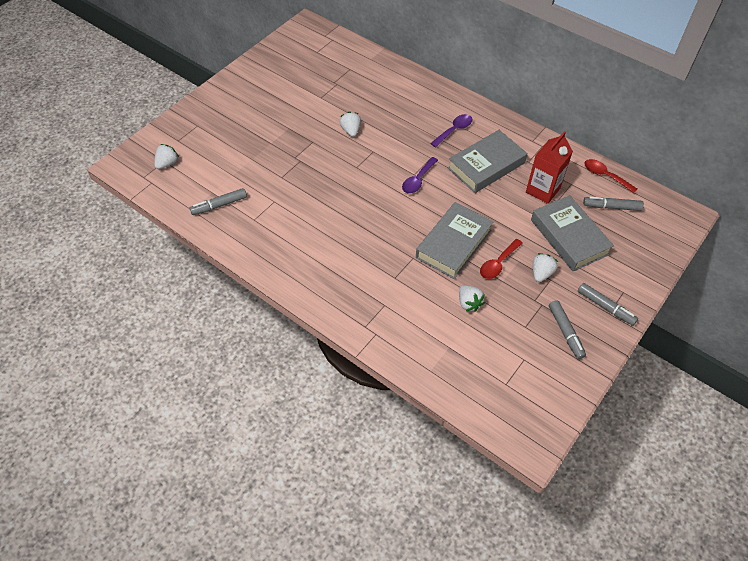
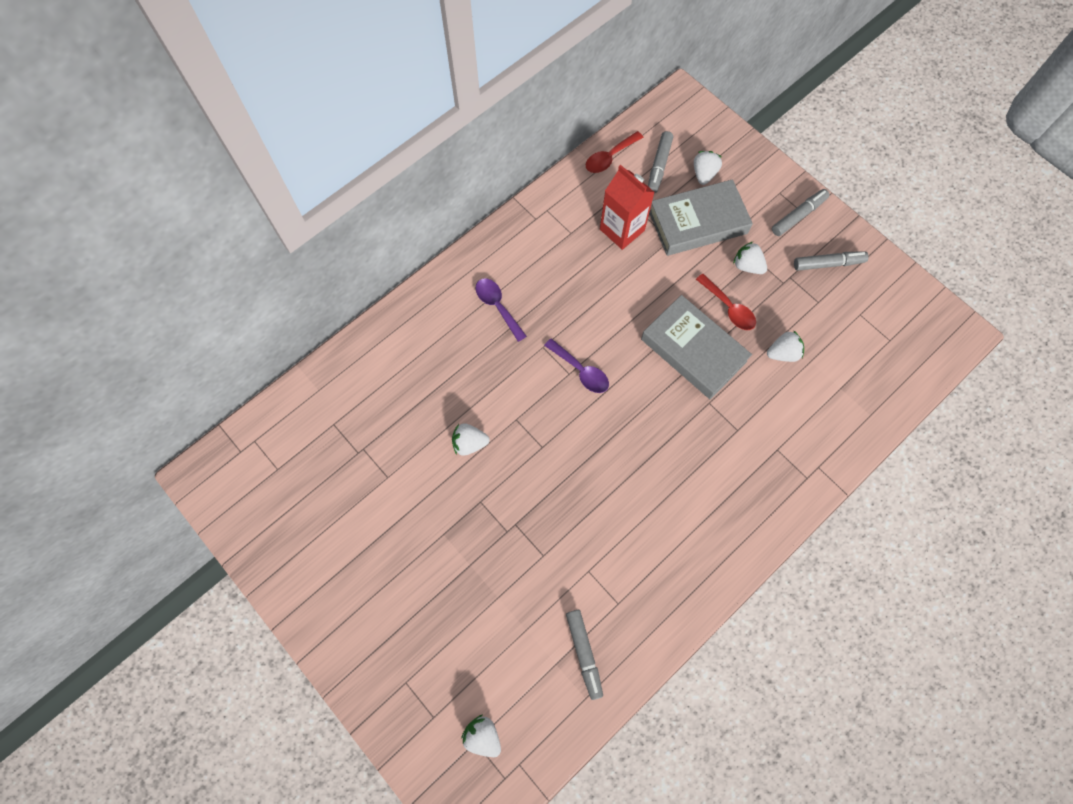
camera: 80 degrees left, 15 degrees up
(486, 165) = (569, 282): grey book -> none
(617, 237) = (704, 174): none -> white strawberry

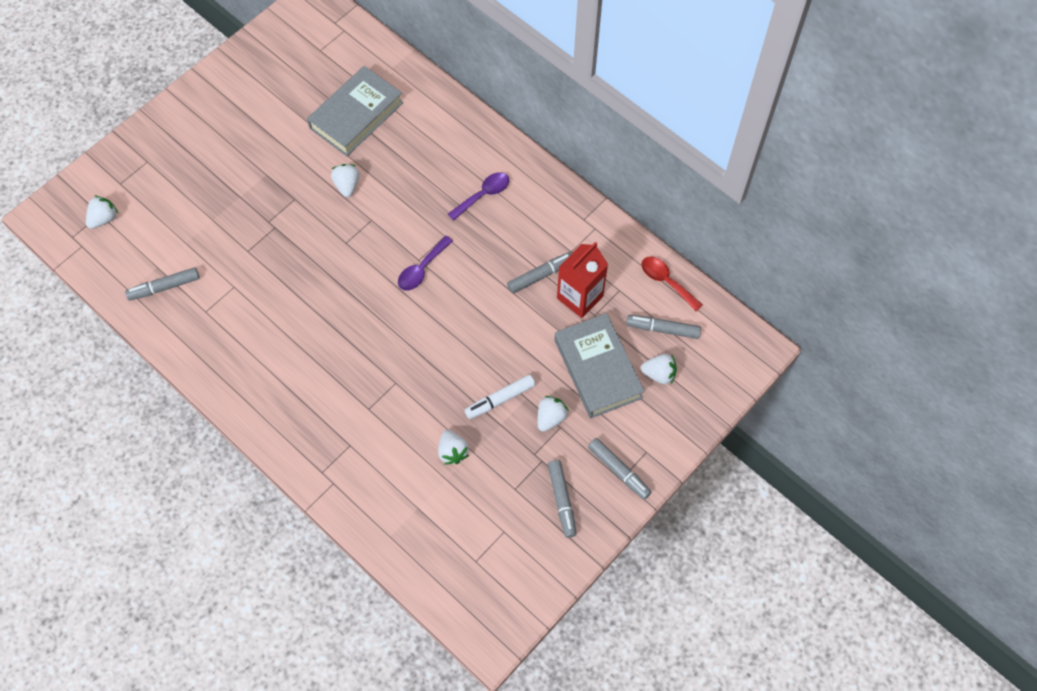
camera: 85 degrees right, 5 degrees down
(596, 261) = (540, 275): none -> grey marker
(693, 350) = (450, 367): grey book -> grey book (356, 115)
(728, 307) = (500, 399): red spoon -> white marker

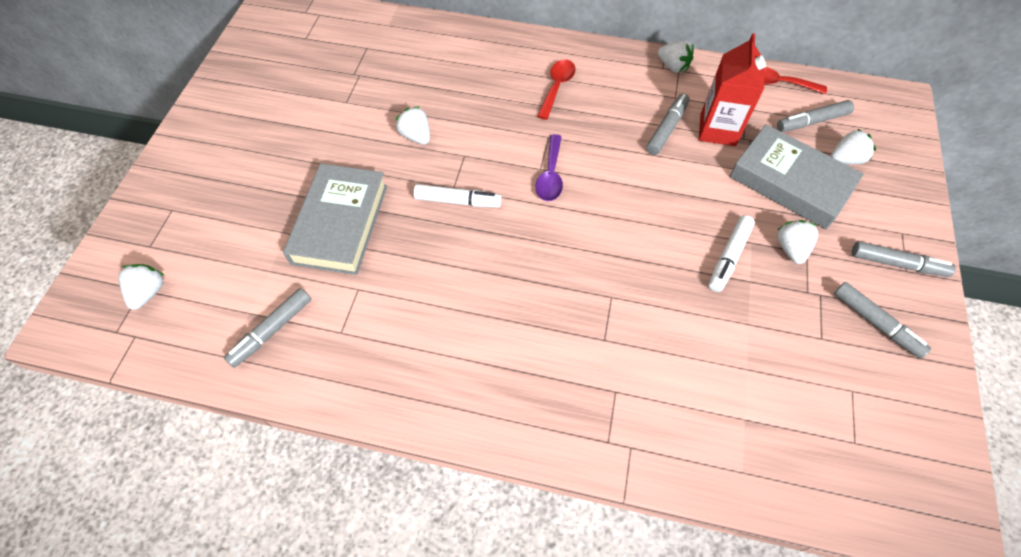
camera: 30 degrees left, 5 degrees down
(341, 255) = (458, 201): none -> white marker
(356, 115) = (381, 74): grey book -> grey book (340, 224)
(452, 451) = (728, 335): white strawberry -> white strawberry (673, 66)
(483, 195) = (557, 87): purple spoon -> red spoon

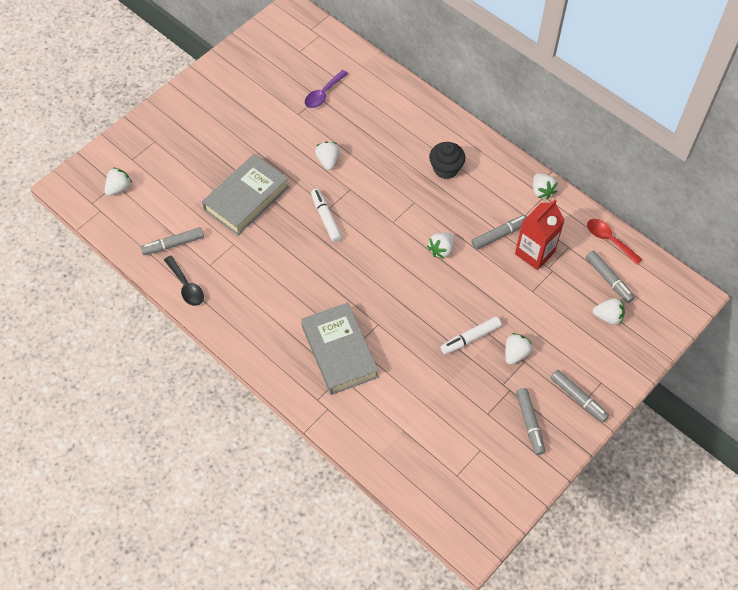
camera: 30 degrees right, 0 degrees up
(323, 379) = (186, 286): none -> black spoon
(458, 201) = (326, 218): white marker -> white marker turned 150 degrees counterclockwise
(550, 175) = (396, 229): purple spoon -> purple spoon (323, 94)
(557, 87) = (446, 169): red spoon -> black cupcake
(618, 173) = (441, 250): none -> white strawberry
(790, 182) = (554, 312): grey book -> grey book (339, 352)
(812, 121) = (608, 279): grey marker -> grey marker turned 135 degrees counterclockwise

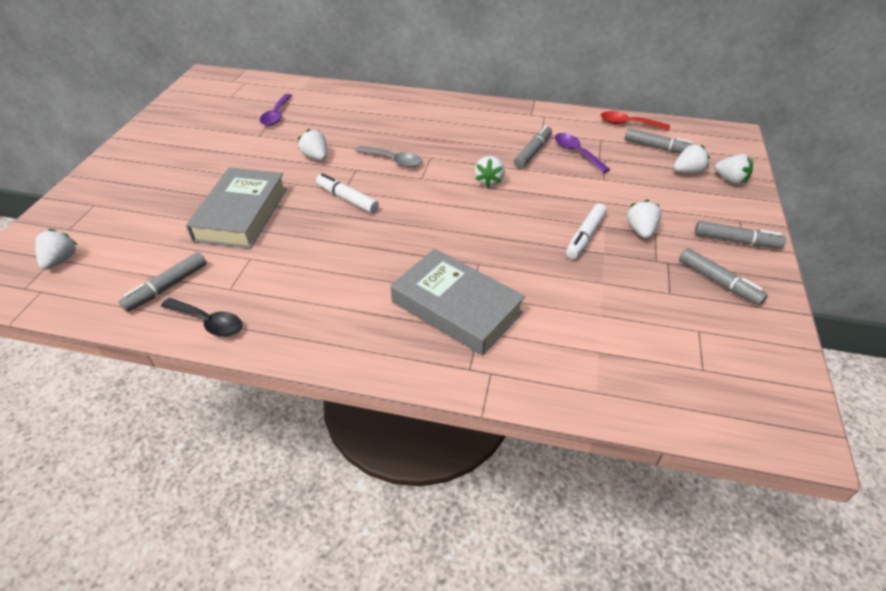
camera: 30 degrees left, 15 degrees down
(383, 192) = (393, 160): none -> grey spoon
(446, 169) = (440, 126): black cupcake -> none
(534, 253) = (576, 153): red carton -> purple spoon
(542, 191) = (539, 113): white strawberry -> white strawberry (730, 180)

